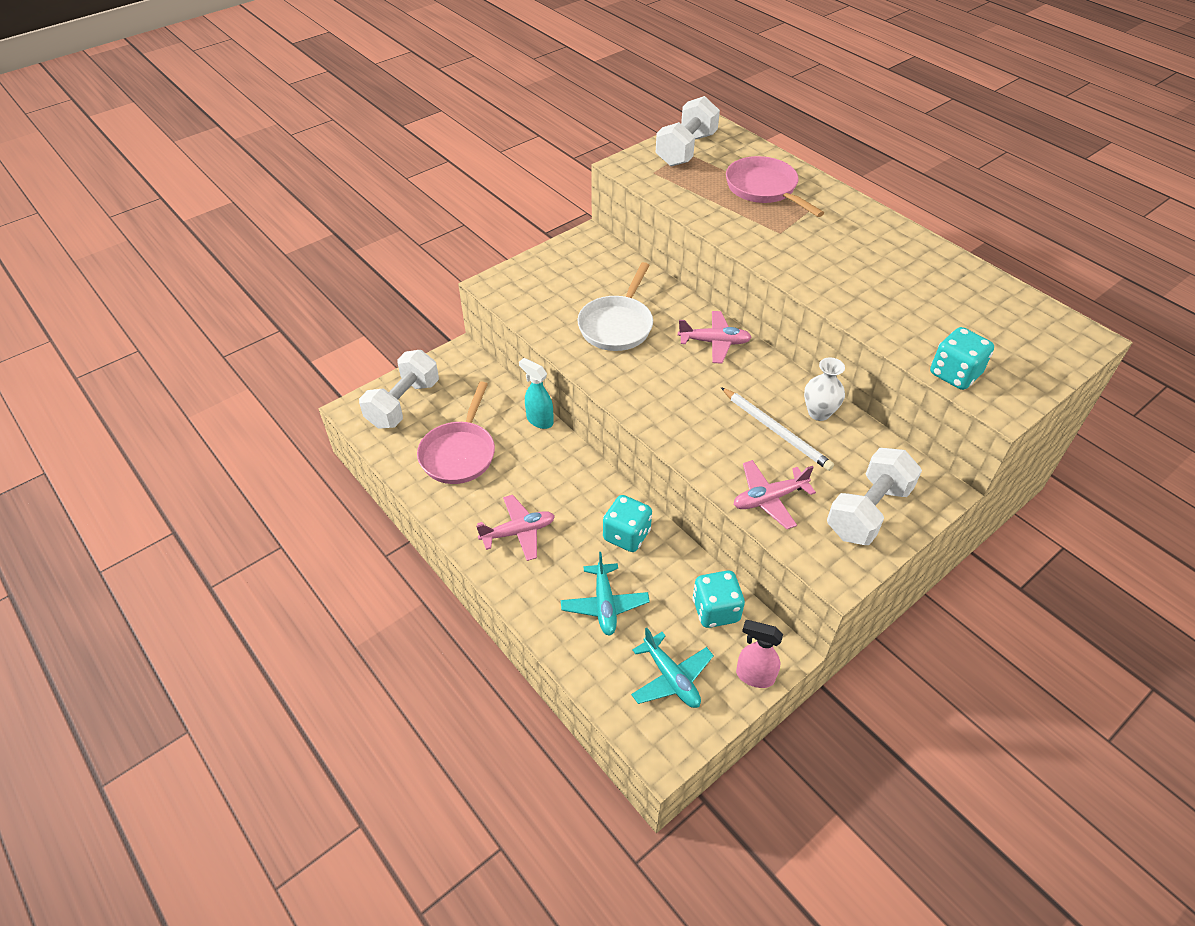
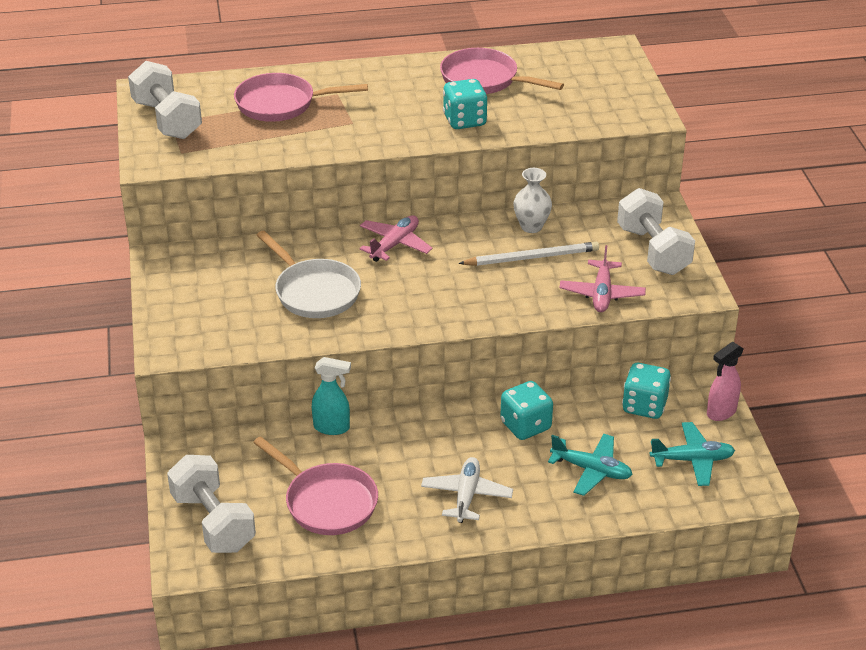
camera: 60 degrees left, 10 degrees down
(518, 532) = (466, 496): pink plane -> white plane
(539, 420) = (332, 428): turquoise spray bottle -> turquoise spray bottle turned 150 degrees counterclockwise
(928, 277) = (484, 80): none -> pink pan
(954, 374) = (601, 120): turquoise dice -> turquoise dice (464, 121)

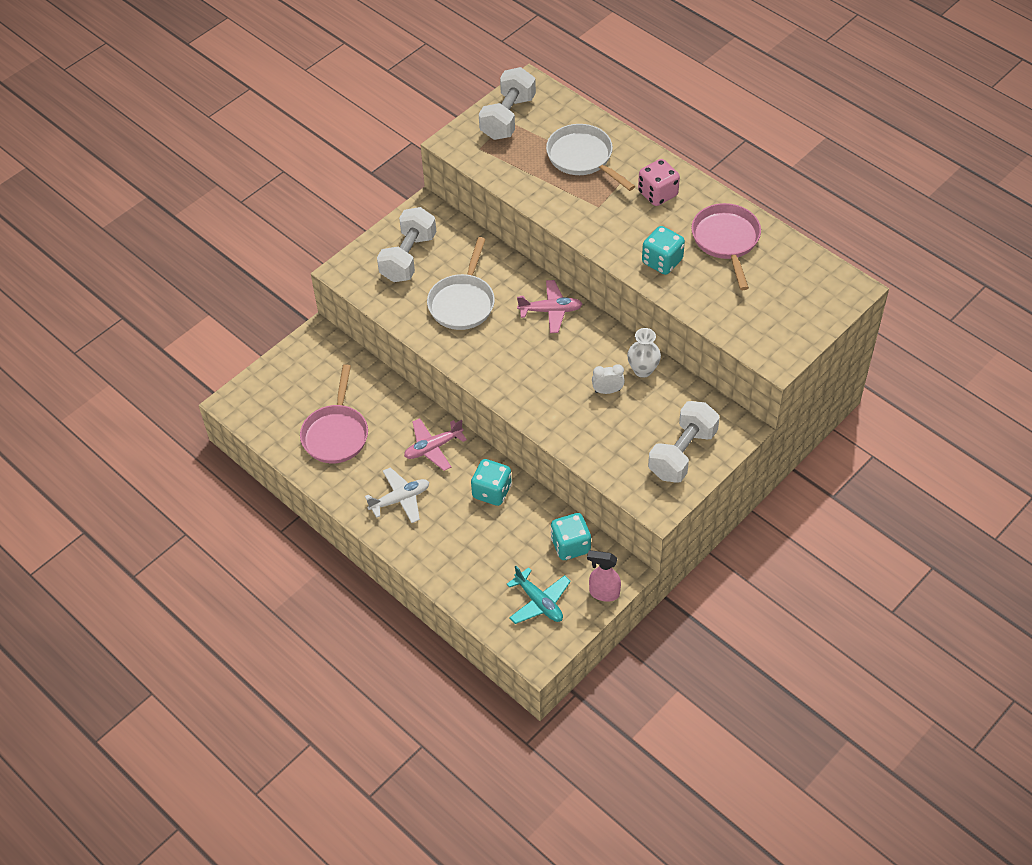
camera: 55 degrees right, 15 degrees up
(213, 522) = (275, 392): white dumbbell -> white dumbbell (408, 257)
(281, 104) = (583, 158): pink pan -> white pan
(332, 428) = (402, 394): turquoise spray bottle -> none
(381, 87) = (657, 194): none -> pink dice
(532, 257) = (607, 391): white pencil -> white clock
(591, 470) = (480, 551): turquoise plane -> none
(602, 294) = (603, 451): pink plane -> pink plane (433, 447)

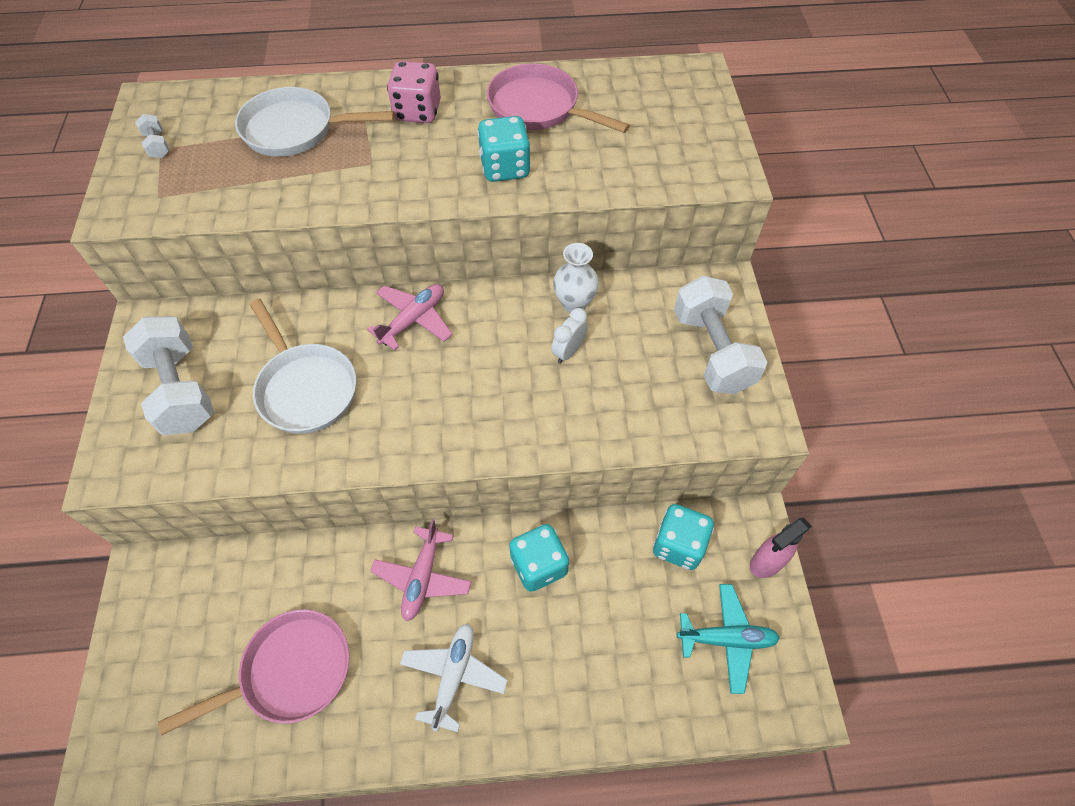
camera: 50 degrees left, 5 degrees up
(336, 434) = (290, 672): pink pan -> pink pan turned 75 degrees counterclockwise
(508, 117) = (158, 145): white dumbbell -> white dumbbell, size x0.42

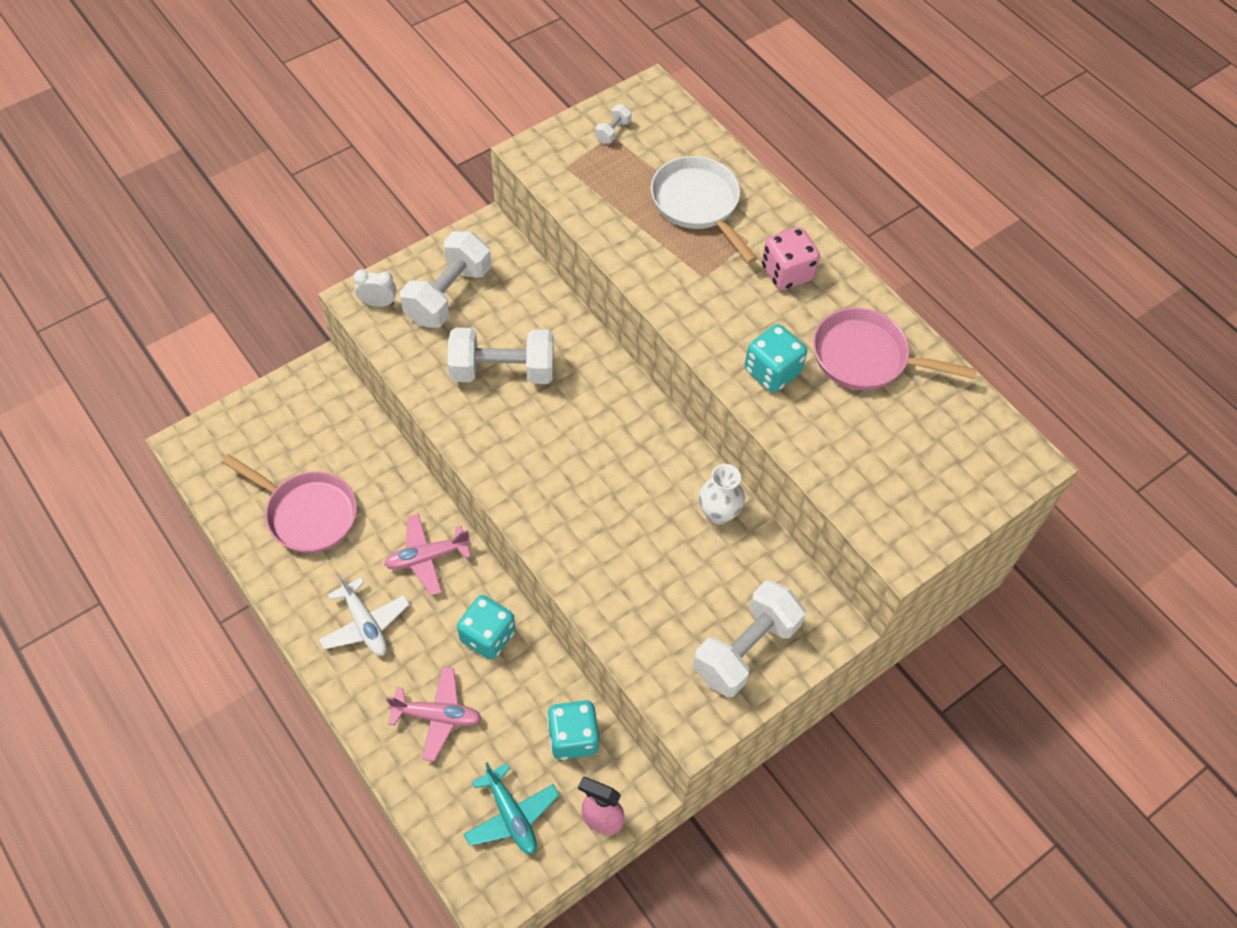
camera: 55 degrees right, 0 degrees up
(305, 388) = (502, 371): white pan -> white dumbbell
(413, 320) = (614, 404): pink plane -> pink plane (437, 716)
(454, 676) = (365, 624): white plane -> white plane turned 75 degrees clockwise
(538, 108) = (866, 357): pink pan -> pink pan turned 75 degrees counterclockwise
(568, 352) = (664, 535): white clock -> white clock (378, 303)

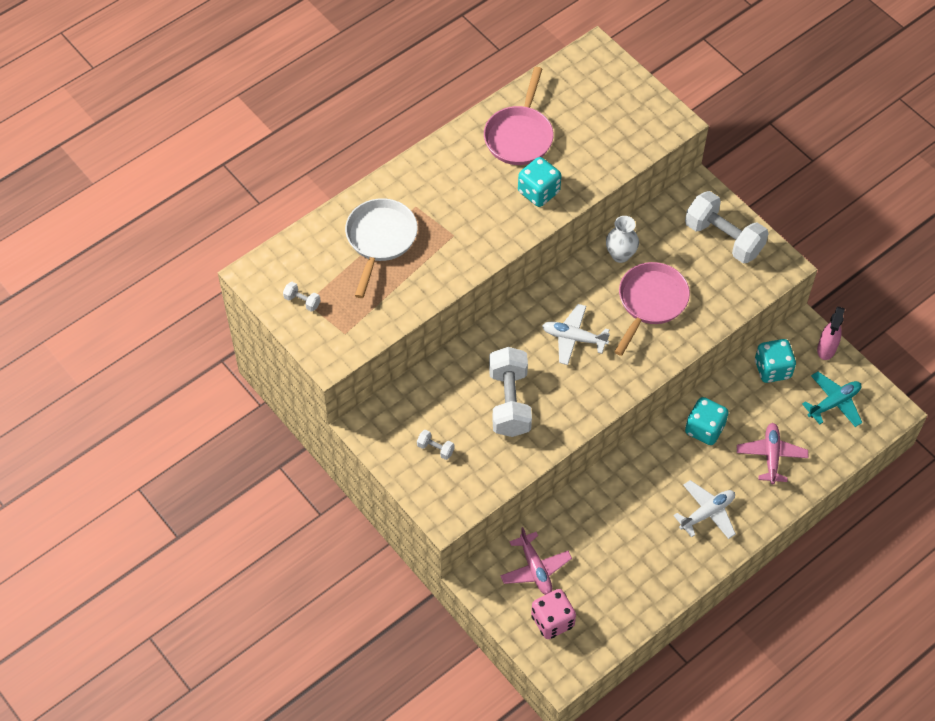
camera: 90 degrees left, 0 degrees up
(307, 514) = (617, 569): pink pan -> pink pan (650, 302)
(378, 303) = (448, 501): white clock -> none
(427, 557) = (645, 477): pink plane -> pink plane (535, 569)
(448, 295) = (435, 449): white dumbbell -> white dumbbell, size x0.42
(589, 447) = (573, 338): none -> white plane
(698, 204) = (380, 239): white pan -> white pan turned 135 degrees clockwise
(786, 273) = (445, 182): pink dice -> pink dice (552, 621)

